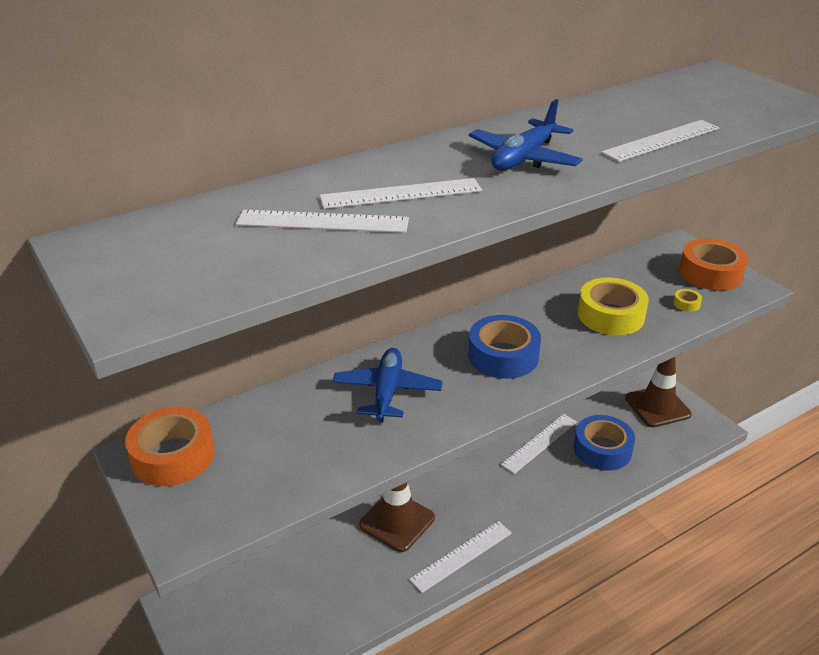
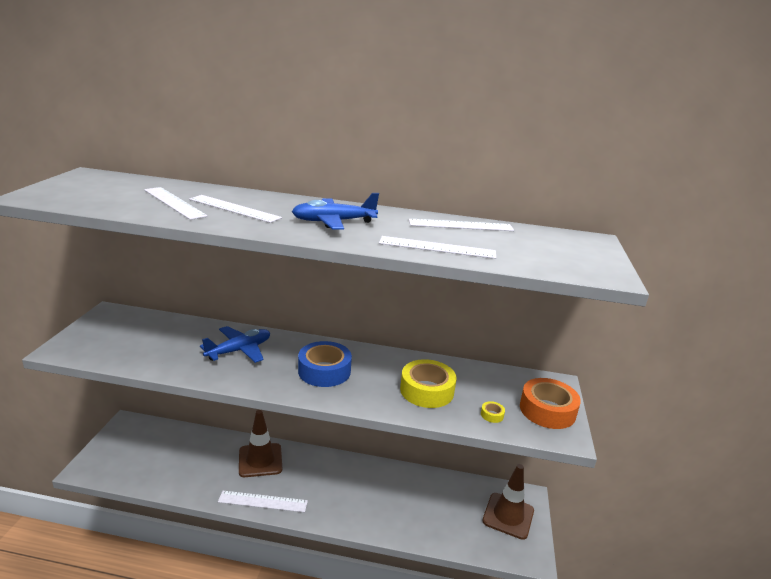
camera: 40 degrees right, 10 degrees down
(173, 456) = (117, 320): orange tape -> none
(540, 443) = (395, 480): white ruler -> white ruler (461, 225)
(602, 449) = (429, 512): blue tape -> none

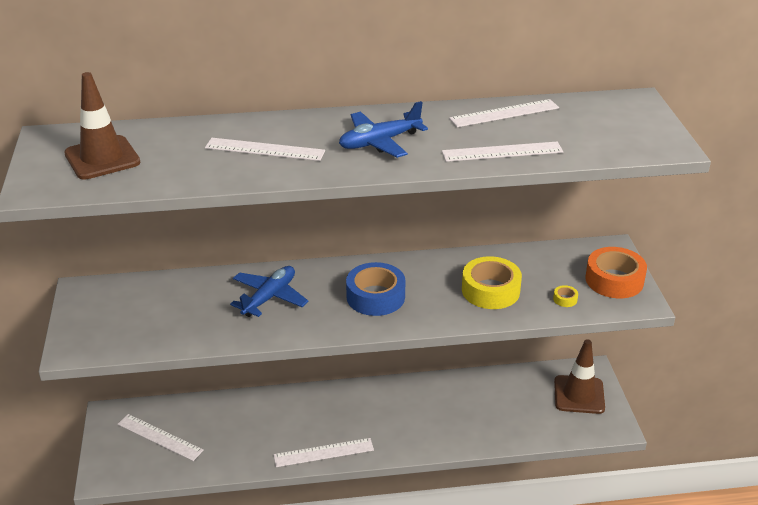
camera: 15 degrees left, 10 degrees up
(174, 203) = (195, 157): white ruler -> white ruler (159, 437)
(260, 460) = (293, 412): brown traffic cone -> brown traffic cone (102, 158)

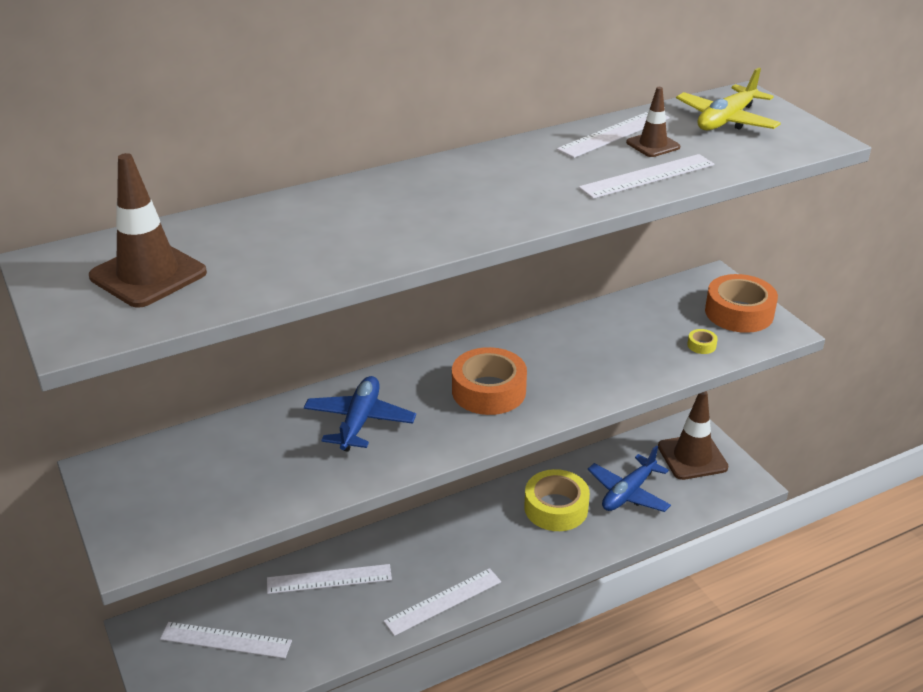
camera: 20 degrees left, 0 degrees up
(265, 149) = (361, 224): white ruler -> white ruler (329, 579)
(375, 297) = (488, 391): blue tape -> orange tape
(379, 142) = (497, 190): blue plane -> blue plane (628, 493)
(490, 290) = (615, 353): yellow tape -> yellow tape (556, 508)
(527, 128) = (653, 145): none -> brown traffic cone
(604, 118) = (726, 120): none -> yellow plane

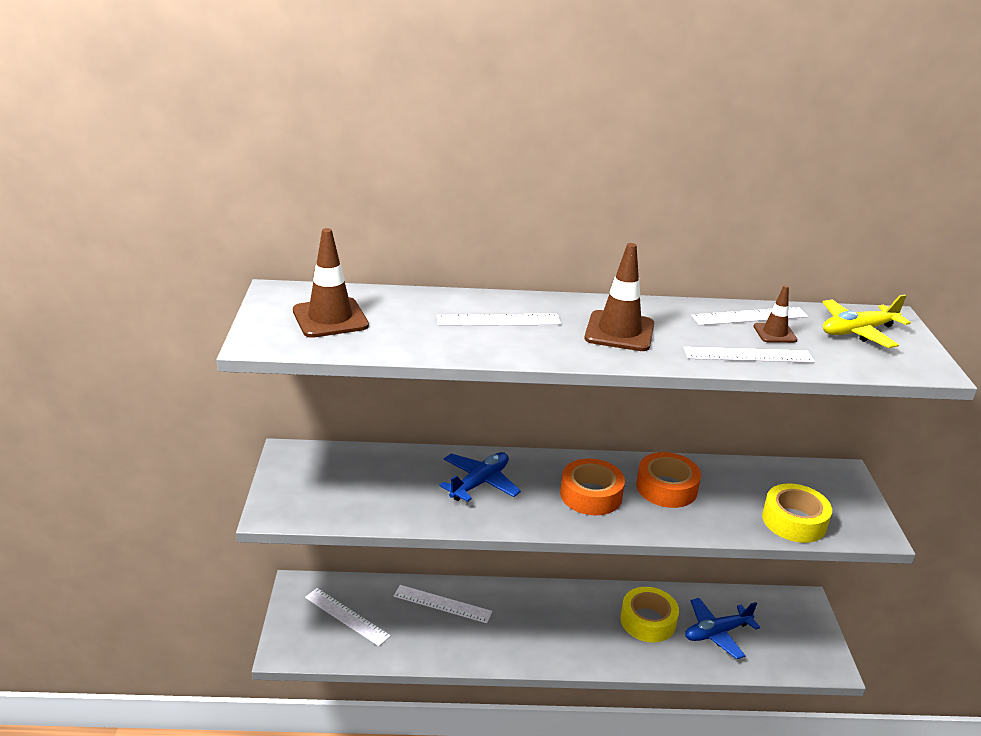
camera: 25 degrees right, 5 degrees down
(443, 601) = (515, 655): white ruler -> white ruler (498, 320)
(692, 457) = (792, 626): brown traffic cone -> brown traffic cone (619, 331)
(701, 345) = (794, 521): yellow tape -> yellow tape, size x2.47
(739, 313) = (848, 507): orange tape -> orange tape (666, 488)

